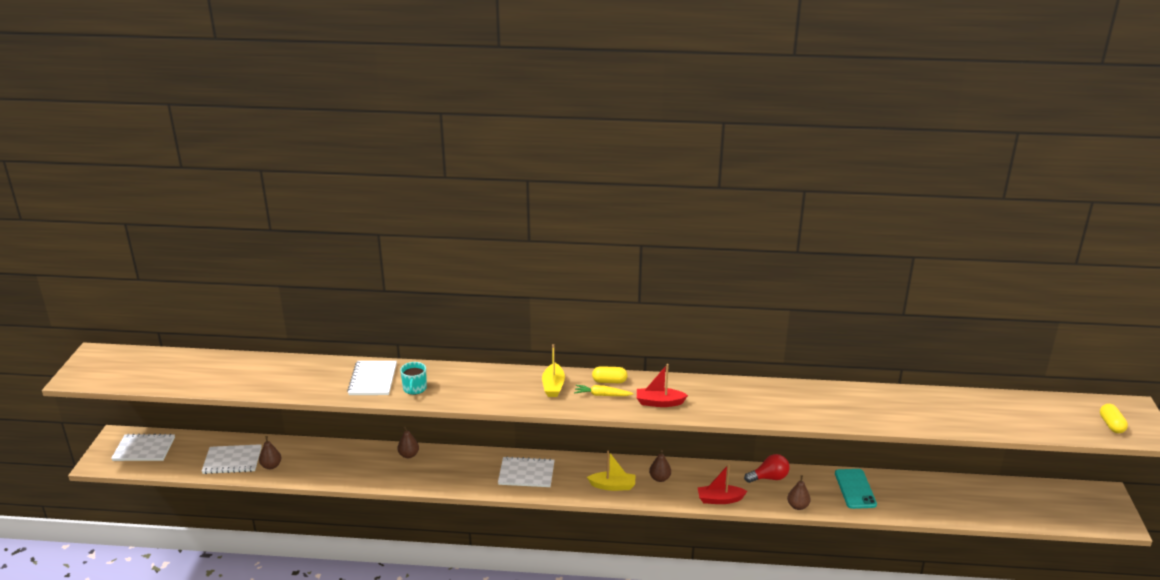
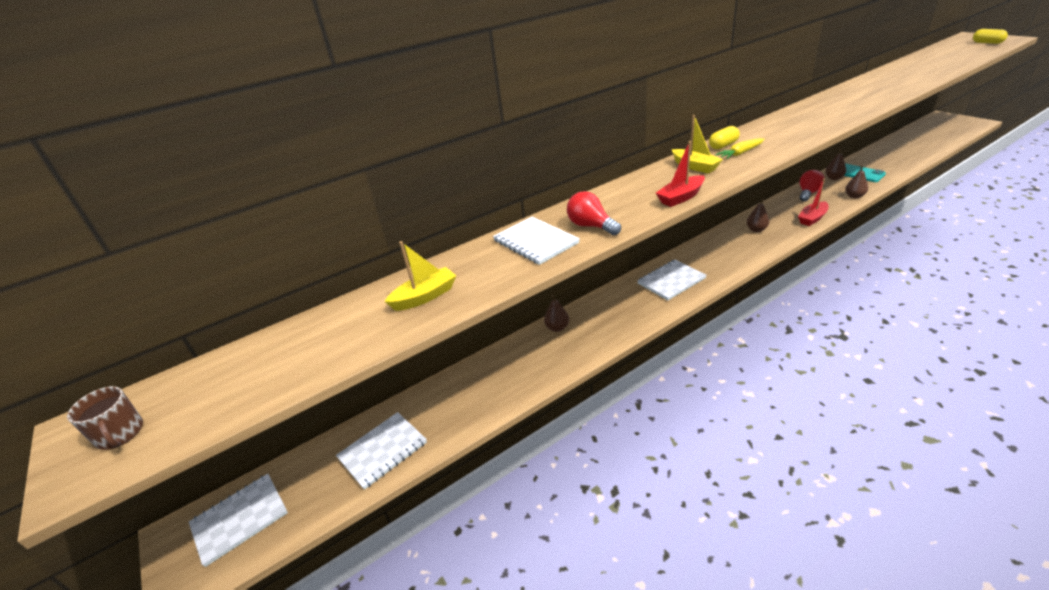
camera: 35 degrees left, 5 degrees up
(102, 367) = (120, 434): none -> brown mug
(271, 466) = (437, 425): brown pear -> brown pear (833, 178)
(414, 388) = (591, 226): turquoise mug -> red light bulb
(613, 486) = (740, 251): yellow boat -> yellow boat (425, 296)
(659, 402) = (785, 138): red boat -> red boat (681, 197)

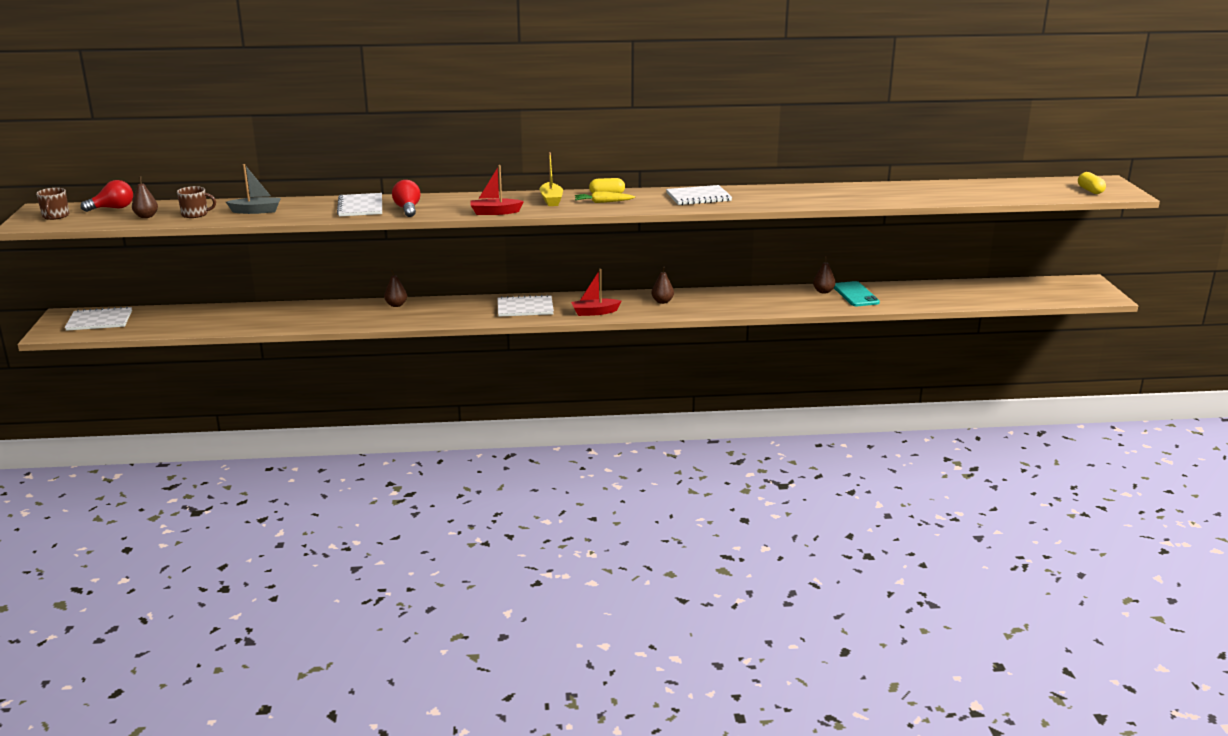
camera: 25 degrees right, 10 degrees down
(350, 335) = (195, 214): none -> brown mug
(382, 450) = (203, 321): white notebook -> white notebook (698, 197)
(425, 296) = (256, 211): yellow boat -> grey boat
(808, 193) = (770, 294): red light bulb -> red light bulb (113, 208)
(812, 218) = (727, 310): red boat -> red boat (594, 312)
(854, 196) = (804, 308): brown pear -> brown pear (146, 216)

